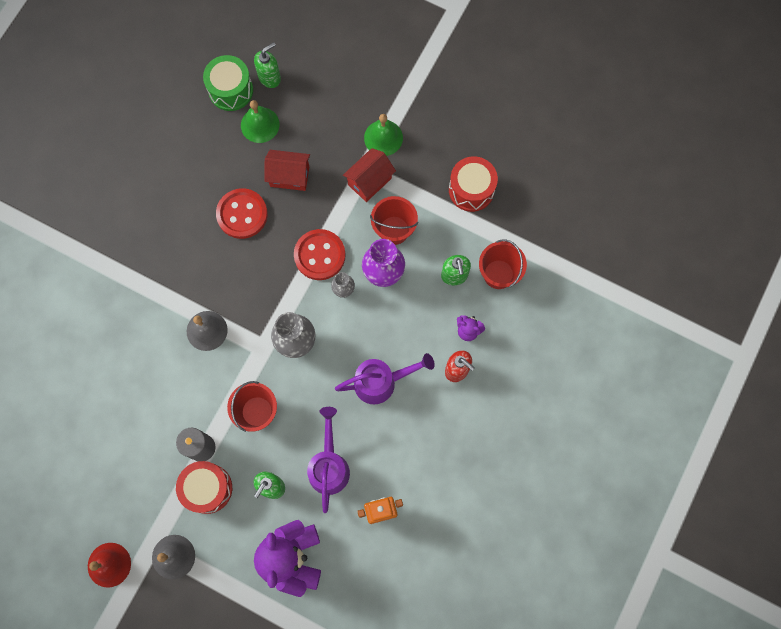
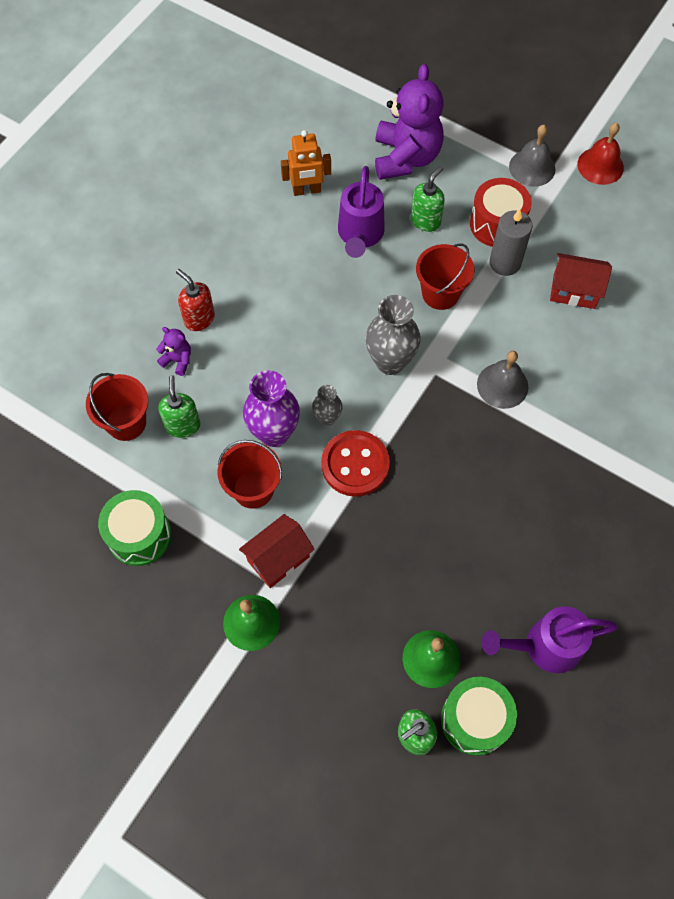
camera: 175 degrees left, 10 degrees down
(242, 214) = (458, 527): red button -> none
(289, 176) = (390, 575): red house -> red house (574, 291)
(381, 382) = (291, 313): purple watering can -> purple watering can (545, 646)
(471, 190) = (139, 535): red drum -> green drum

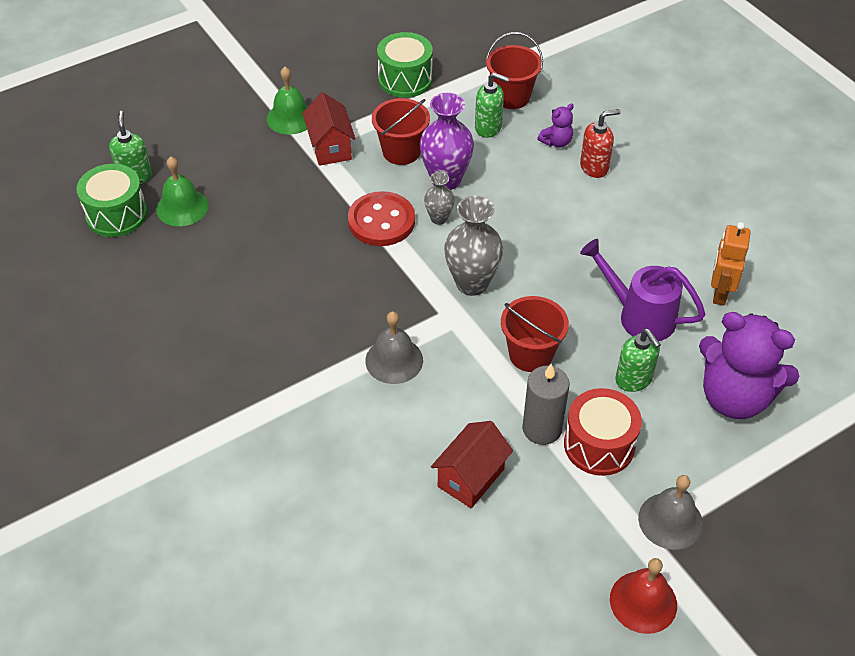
camera: 115 degrees right, 15 degrees down
(545, 646) = (133, 281): purple watering can -> none

